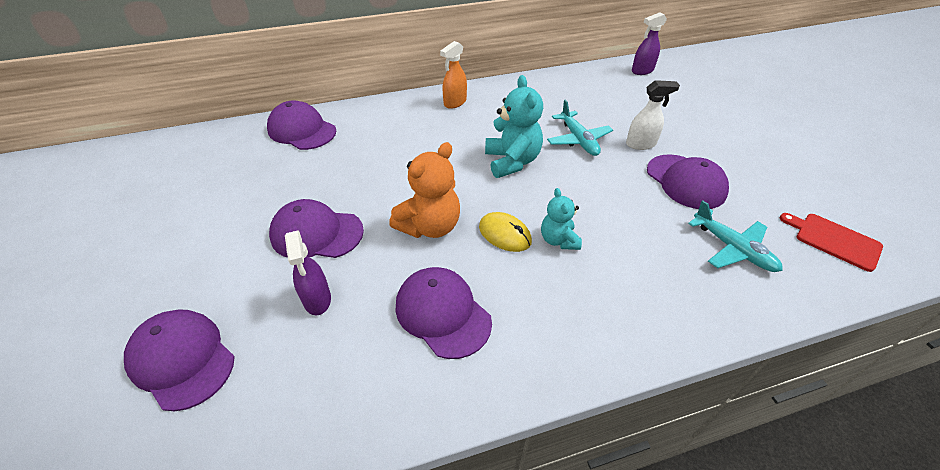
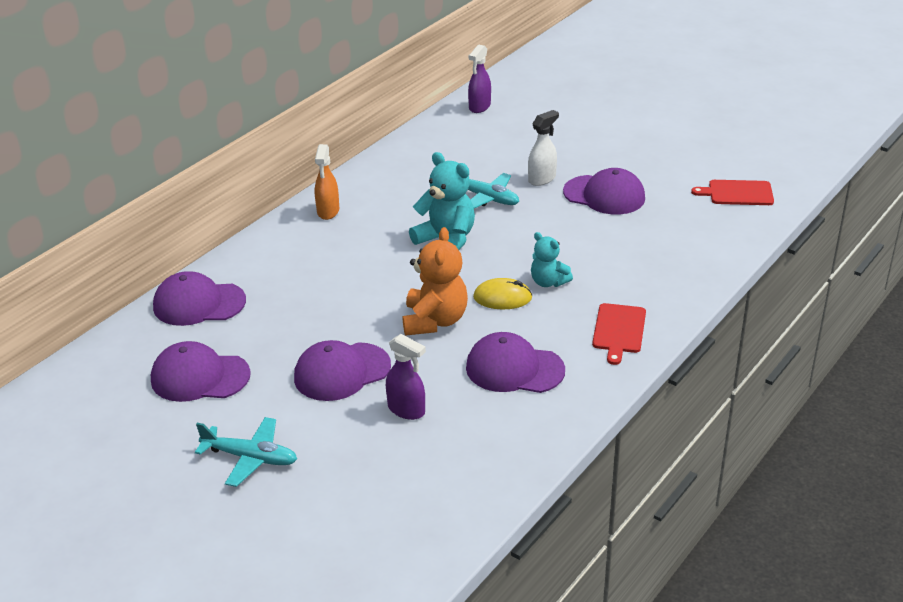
camera: 35 degrees left, 10 degrees down
(182, 359) = (351, 494): purple cap -> purple cap (200, 377)
(578, 330) = (619, 330): none -> red cutting board
(732, 248) = (676, 230): turquoise plane -> turquoise plane (250, 458)

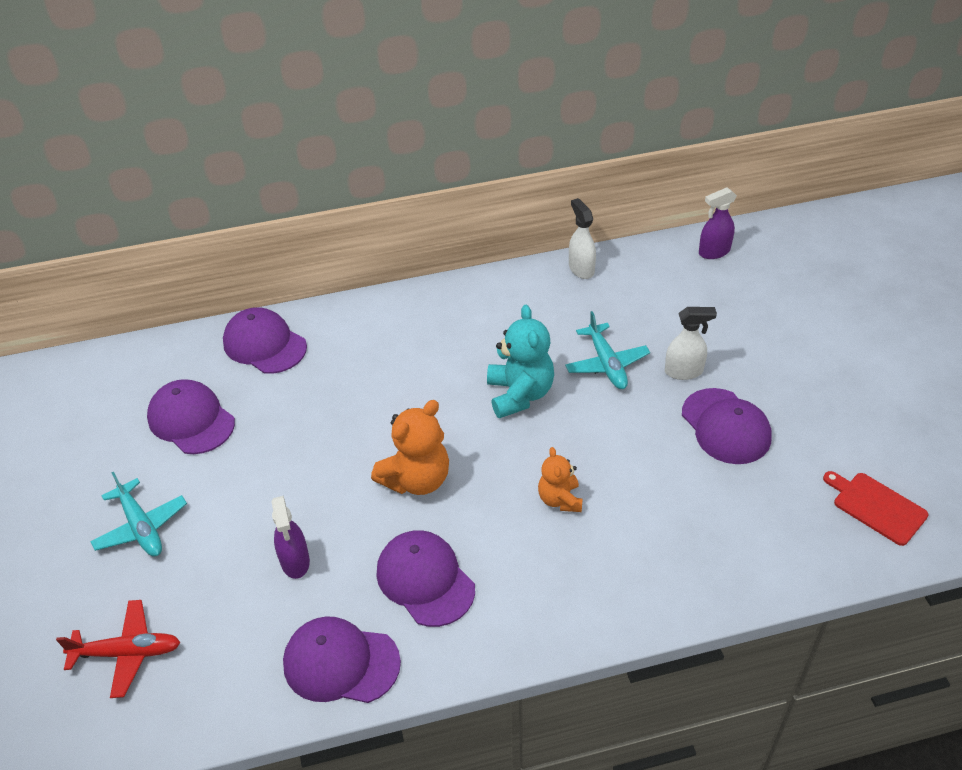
camera: 40 degrees right, 10 degrees up
(328, 211) = (456, 303): orange spray bottle -> none
(342, 372) = (290, 485): purple cap -> purple cap (341, 663)
(346, 529) = (127, 653): none -> red plane
(397, 153) = (581, 269): none -> white spray bottle
(502, 298) = (500, 491): yellow mouse -> none
(548, 282) = (560, 499): turquoise teddy bear -> orange teddy bear
(619, 330) = (564, 601): red cutting board -> none

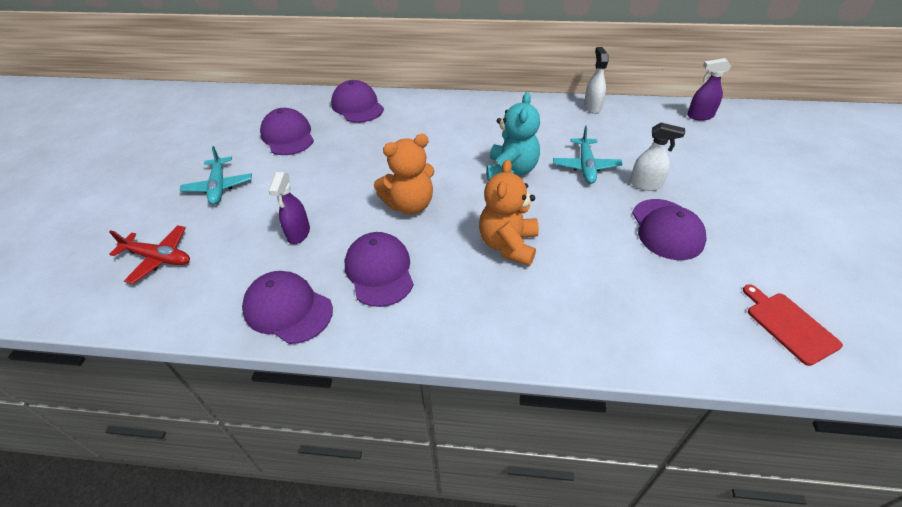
camera: 20 degrees right, 0 degrees up
(560, 499) = (508, 245): orange teddy bear -> orange teddy bear, size x1.65

